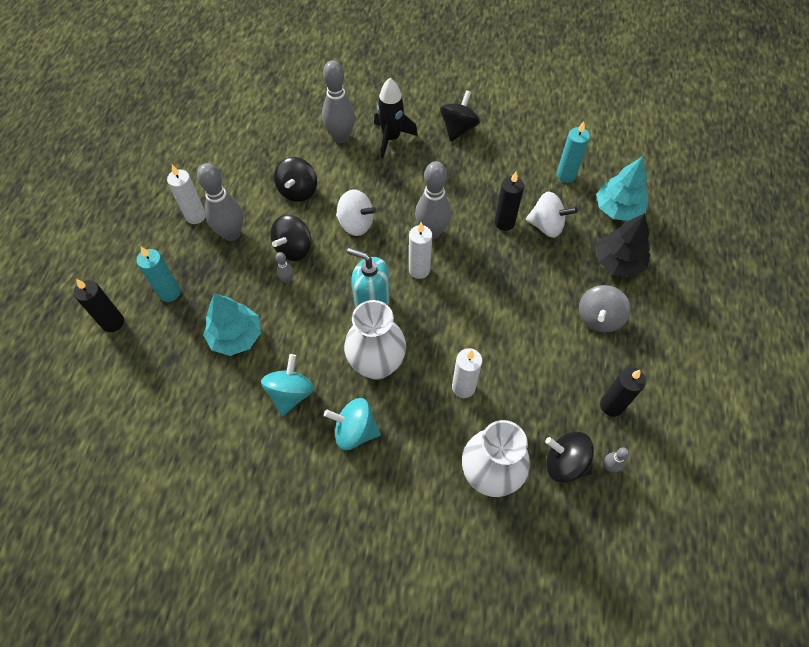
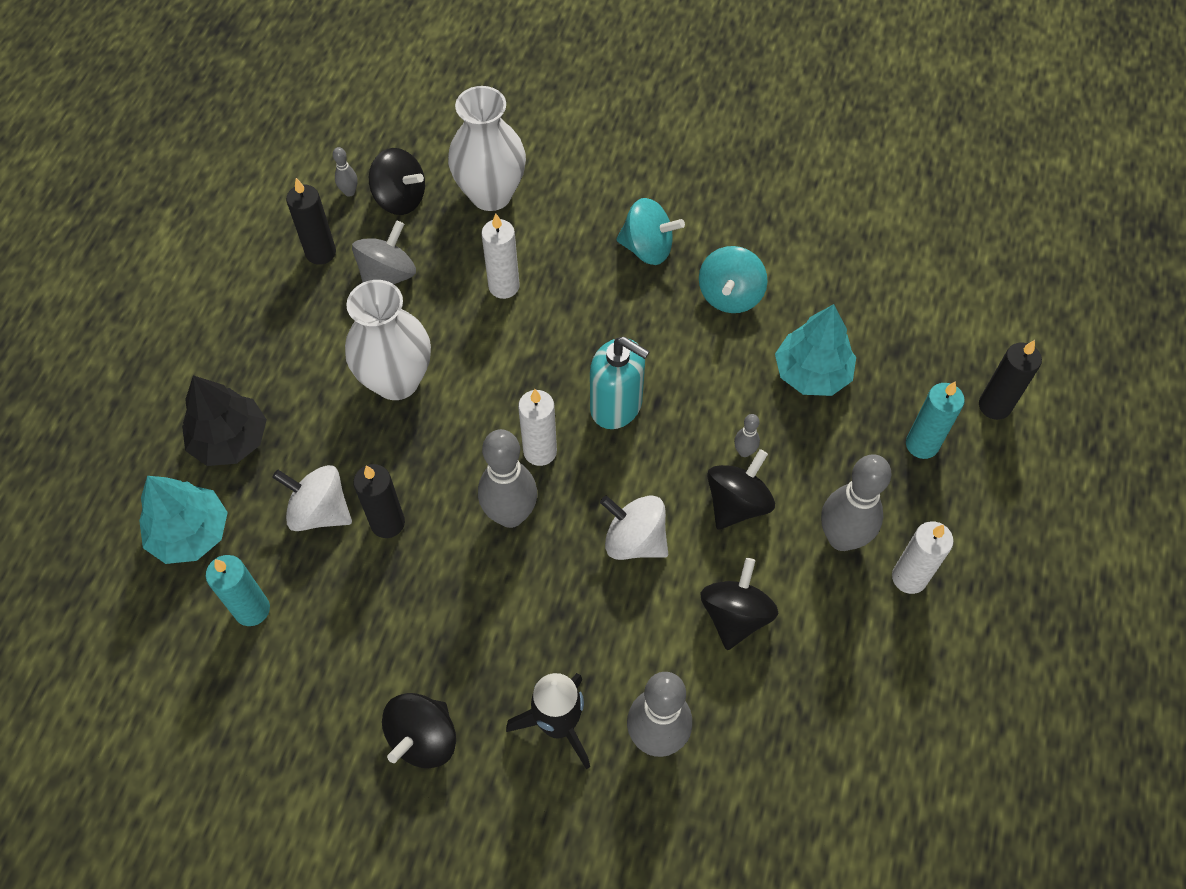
camera: 175 degrees left, 0 degrees up
(376, 364) = (615, 322): white vase -> white vase (396, 380)
(599, 318) = (293, 359): grey spinning top -> grey spinning top (388, 276)

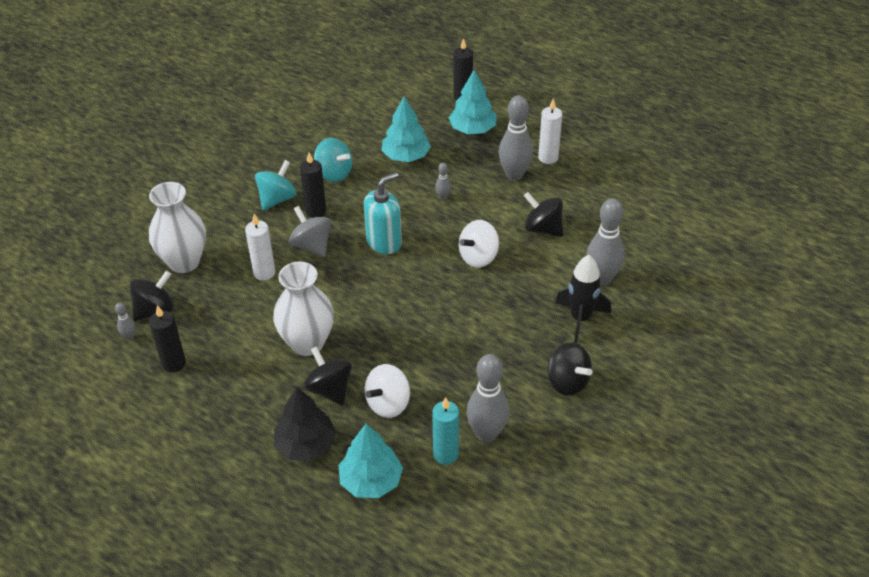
camera: 70 degrees left, 15 degrees down
(387, 523) = (413, 370): black candle -> black candle (315, 211)
(388, 276) = (218, 330): grey spinning top -> grey spinning top (312, 245)
(510, 515) = (436, 308): grey bowling pin -> grey bowling pin (486, 434)
(540, 451) = (398, 284): white candle -> none
(737, 503) = (474, 209): black spinning top -> black spinning top (329, 389)
(922, 444) = (472, 129): turquoise candle -> turquoise tree

